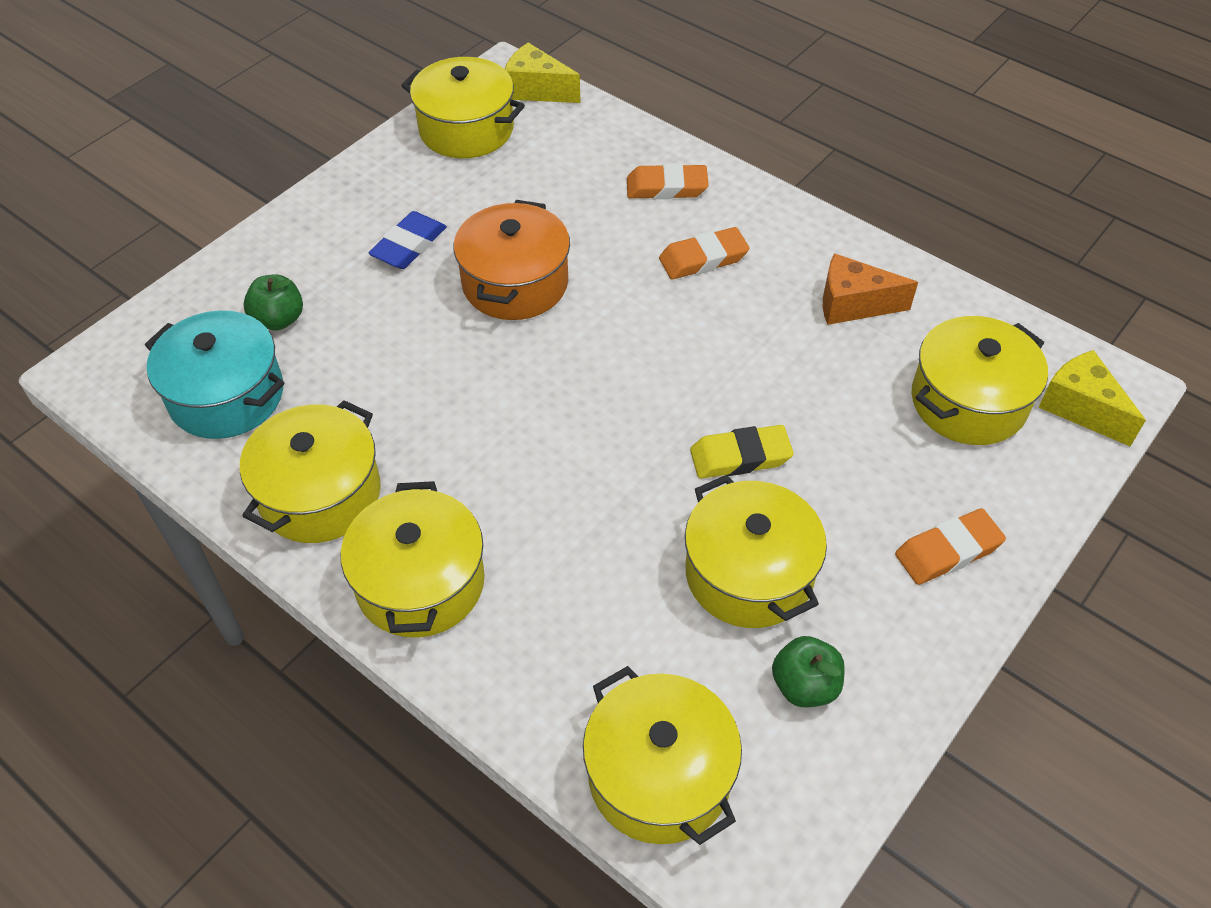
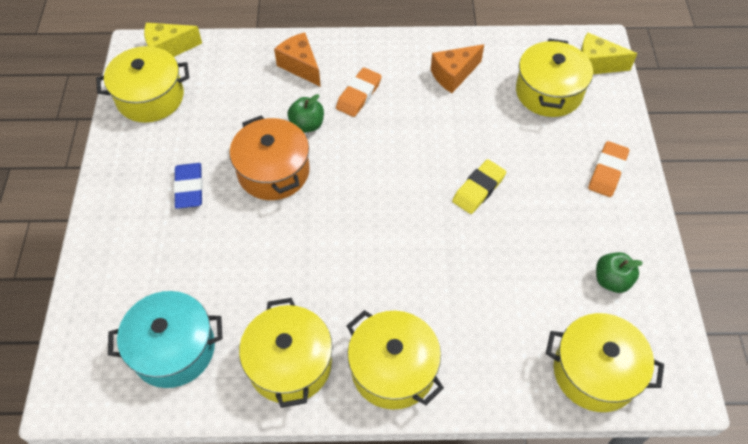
camera: 40 degrees left, 5 degrees up
(279, 319) = (156, 283): green apple -> green apple (307, 125)
(666, 187) = (300, 66): orange eraser -> orange cheese
(749, 574) = (538, 245): yellow pot -> none

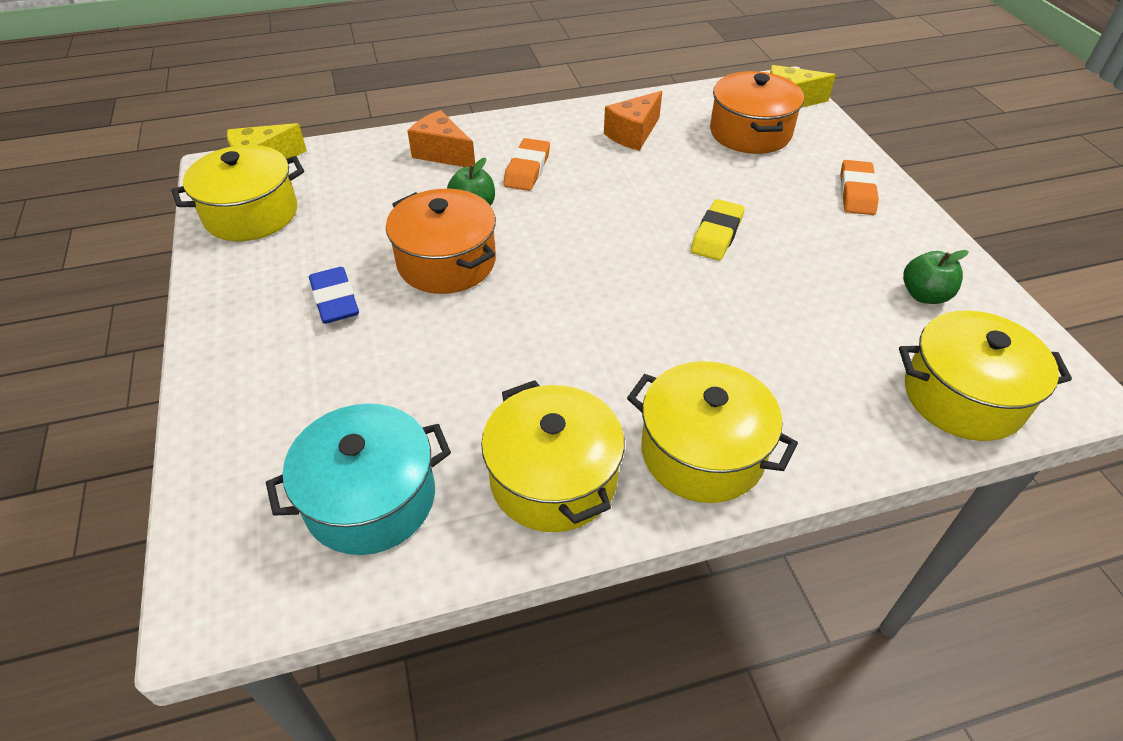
camera: 15 degrees left, 10 degrees down
(548, 92) = (750, 132): yellow pot -> orange pot

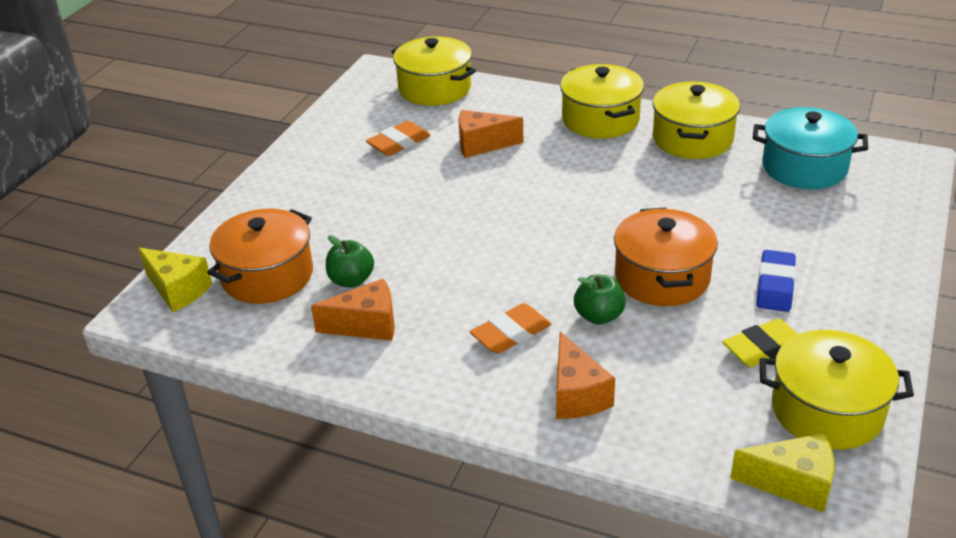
camera: 140 degrees left, 10 degrees down
(716, 235) = (433, 209): yellow eraser -> yellow eraser (763, 348)
(780, 332) = (482, 145): none -> orange cheese
(856, 192) = (286, 193): orange eraser -> orange eraser (399, 143)
(924, 295) = (368, 127): green apple -> green apple (351, 280)

